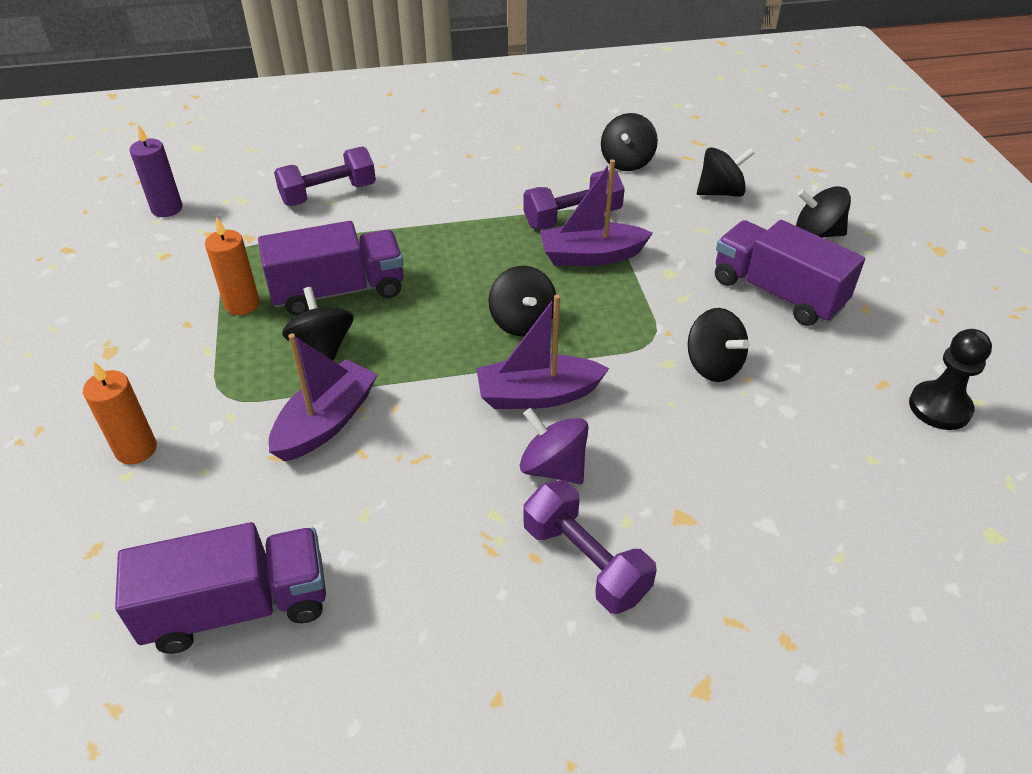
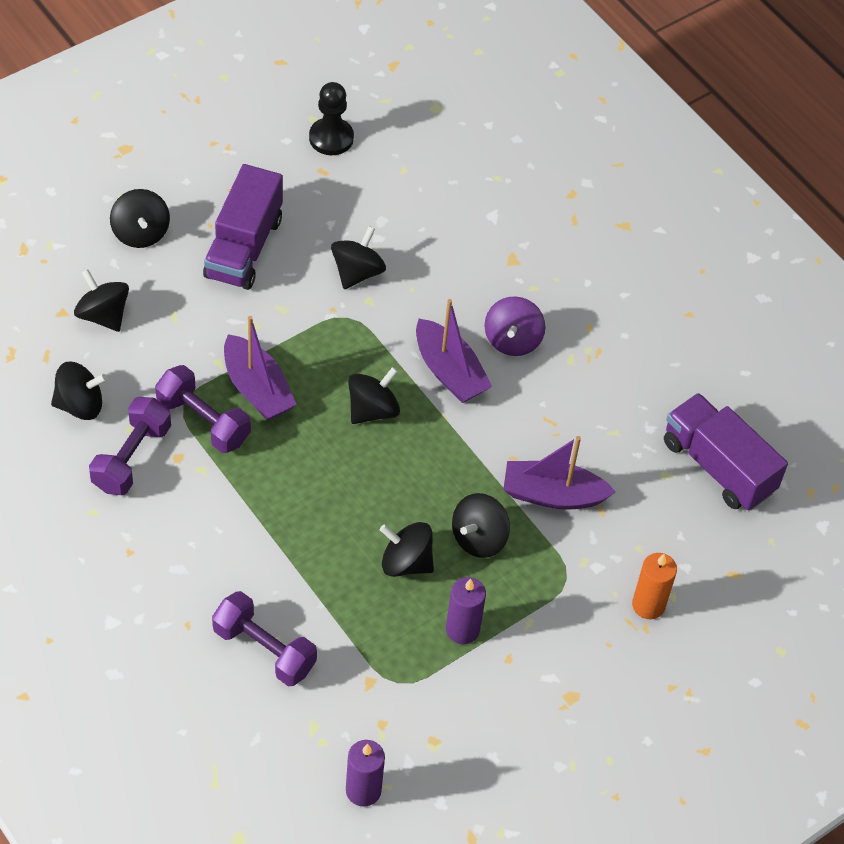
camera: 120 degrees left, 10 degrees up
(242, 304) = (462, 629): orange candle -> purple candle
(338, 291) = (406, 562): purple truck -> black spinning top
(585, 562) = (577, 300): purple dumbbell -> purple dumbbell (132, 458)

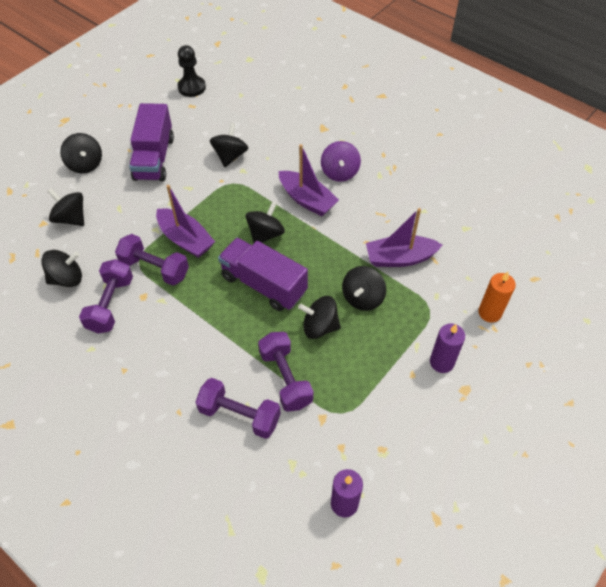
camera: 10 degrees left, 0 degrees up
(338, 619) = (285, 378): none -> purple dumbbell
(462, 629) = (374, 362): purple candle -> purple candle (441, 362)
(718, 466) = (495, 215): purple truck -> purple truck (263, 284)

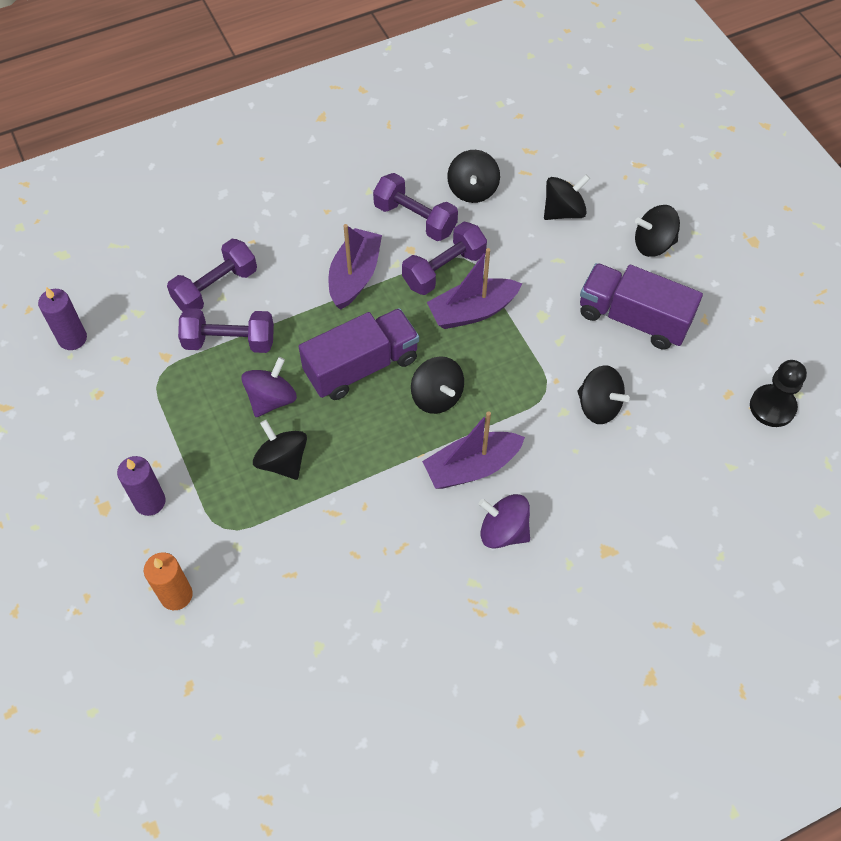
camera: 115 degrees right, 5 degrees up
(319, 327) = (271, 399): black spinning top -> purple spinning top
(400, 258) = (316, 533): purple boat -> purple boat (354, 276)

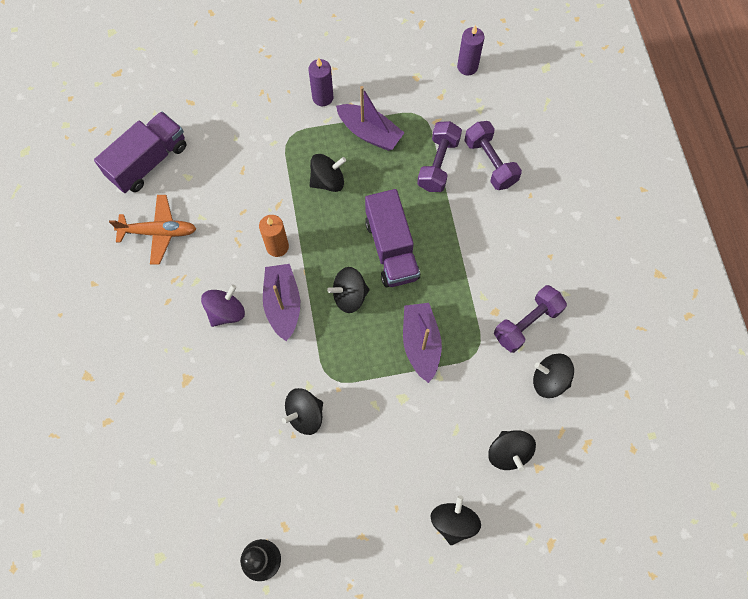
camera: 105 degrees right, 10 degrees up
(176, 595) = (252, 103): orange candle -> orange candle (277, 246)
(271, 399) = (380, 183): purple spinning top -> none
(354, 276) = (477, 263): purple boat -> purple boat (370, 133)
(416, 657) = (159, 232): none -> orange plane
(444, 270) = (468, 332): purple dumbbell -> none
(633, 318) = (379, 473): purple truck -> purple truck (148, 162)

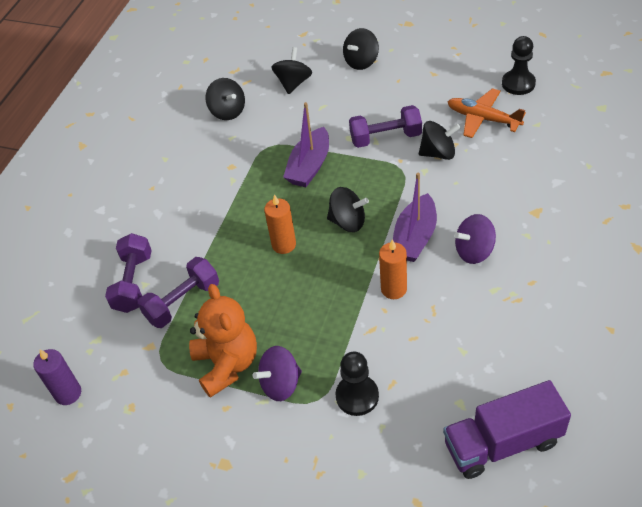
camera: 145 degrees left, 20 degrees down
(159, 232) = (517, 353): orange plane -> orange plane (483, 119)
(263, 151) = (357, 396): none -> black pawn
(322, 97) = (251, 431): purple candle -> none
(322, 136) = (281, 384): none -> purple spinning top
(328, 181) = (304, 332): black spinning top -> none
(370, 133) = (227, 364): purple boat -> orange teddy bear
(391, 249) = (284, 244): purple truck -> orange candle
(526, 323) = (213, 150): purple dumbbell -> purple dumbbell (385, 138)

